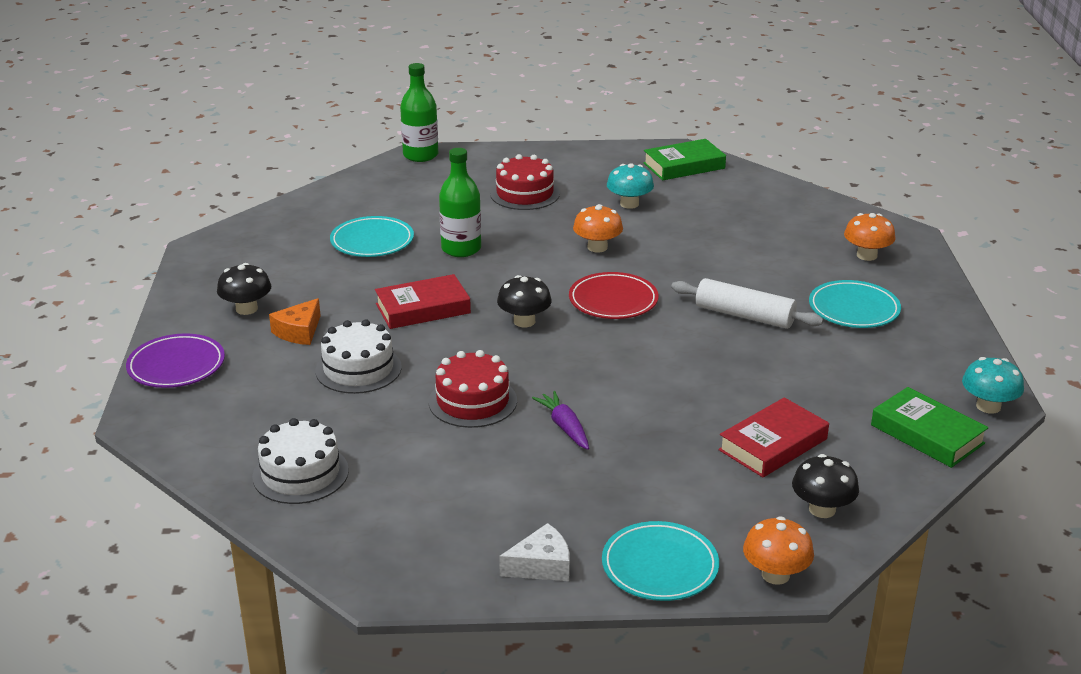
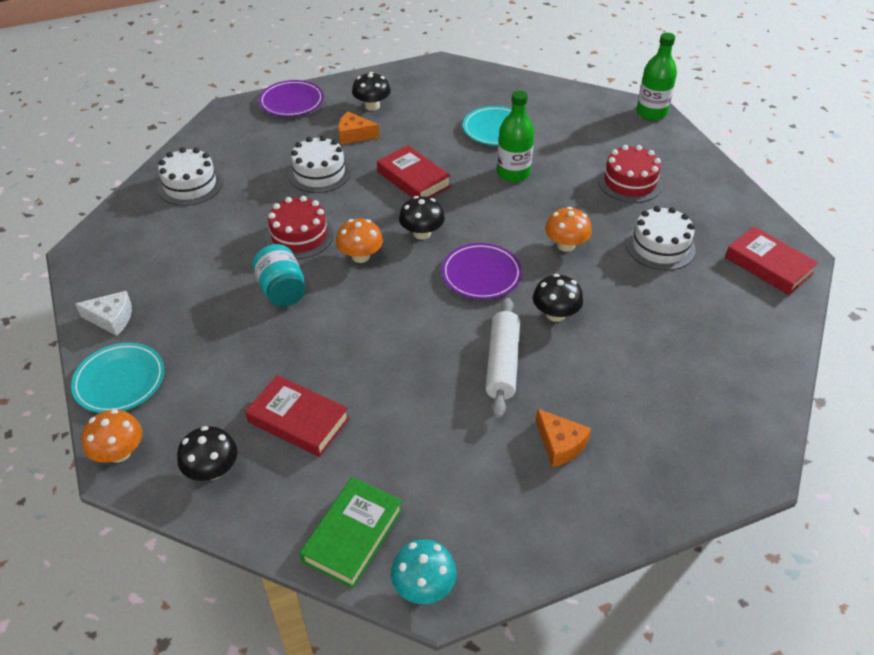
camera: 70 degrees right, 15 degrees up
(541, 565) = (112, 318): white cheese -> white cheese turned 45 degrees counterclockwise
(564, 427) = (282, 290): purple carrot -> turquoise jar
(613, 300) = (481, 274): red plate -> purple plate
(629, 204) = (660, 246): turquoise mushroom -> white cake
(684, 166) = (768, 265): green book -> red book
(692, 275) = (555, 314): none -> black mushroom
(854, 309) = (560, 444): turquoise plate -> orange cheese
(866, 255) = (681, 439): orange mushroom -> orange mushroom (360, 256)

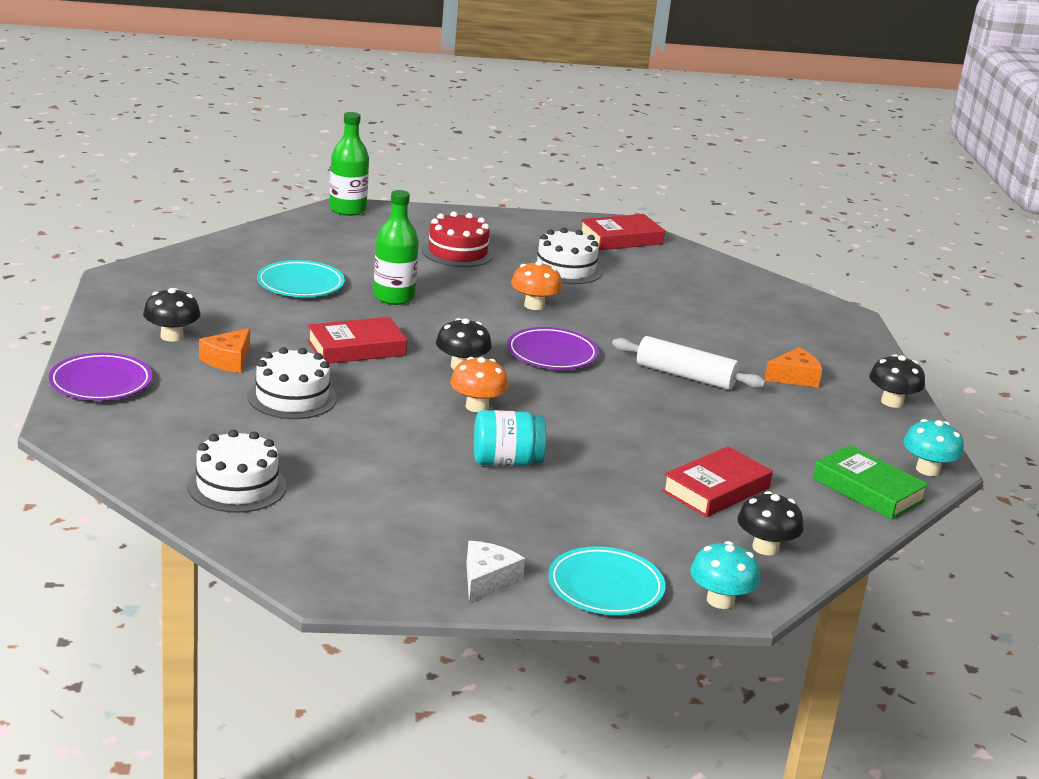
camera: 75 degrees left, 20 degrees down
(119, 452) = (720, 600): orange mushroom -> turquoise mushroom
(299, 236) = (411, 433): red cake -> none
(555, 314) = (631, 336): black mushroom -> black mushroom (892, 402)

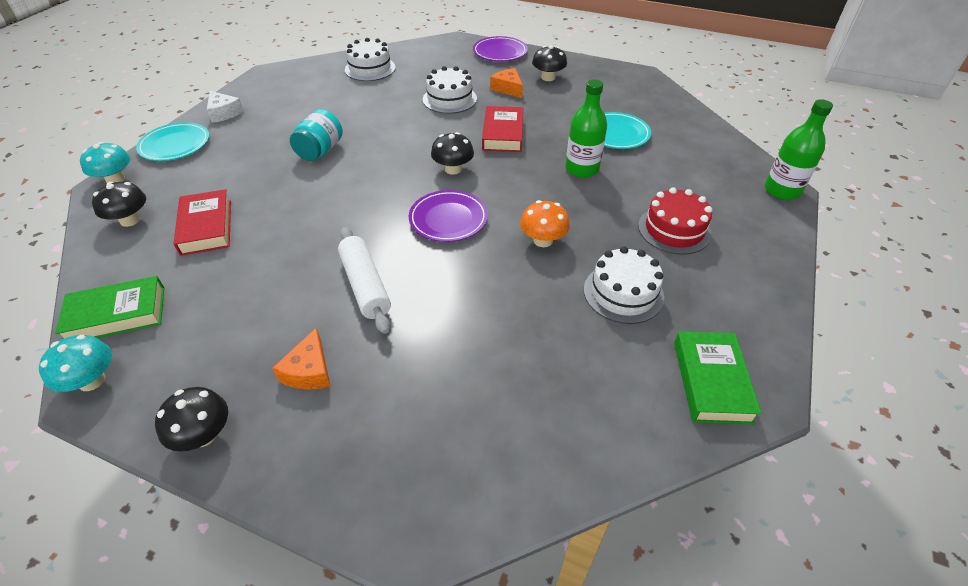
camera: 120 degrees right, 20 degrees up
(477, 406) = (393, 159): orange mushroom -> none
(621, 238) = (711, 381): red book -> green book
(685, 376) = (365, 285): white rolling pin -> white rolling pin turned 75 degrees counterclockwise

